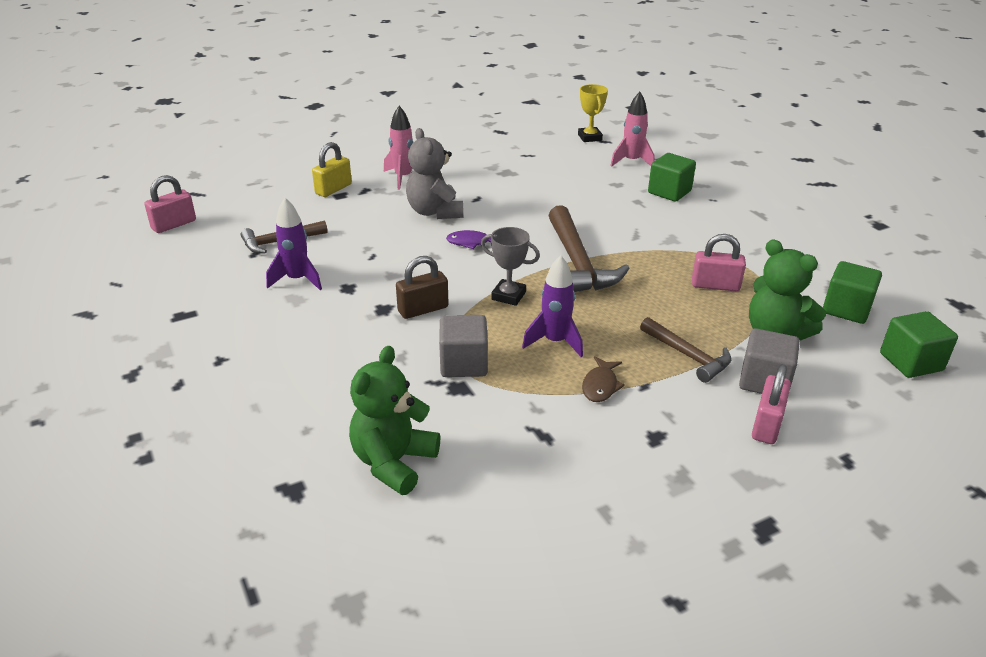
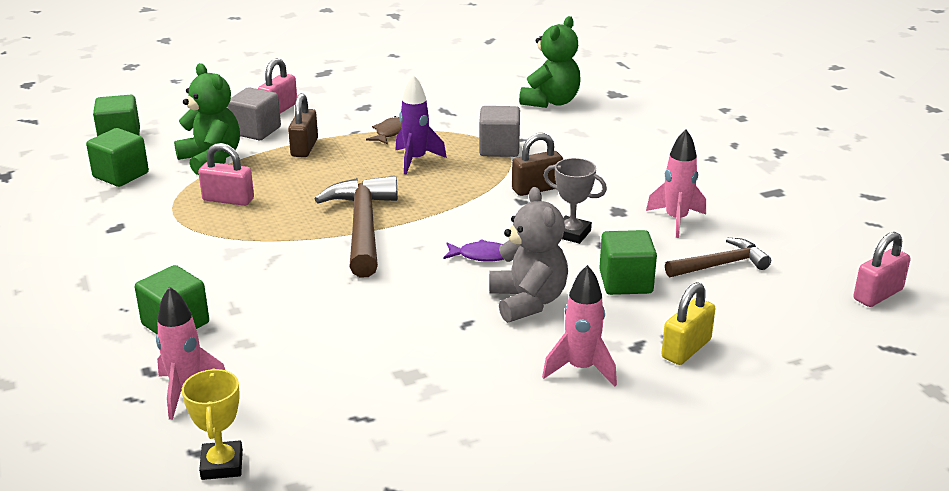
camera: 175 degrees left, 5 degrees down
(297, 280) = (676, 220): purple rocket -> pink rocket
(360, 227) = (625, 282): none -> green cube
(508, 296) = (449, 197): grey trophy -> grey trophy (572, 233)
(687, 355) = (304, 147): brown hammer -> brown padlock

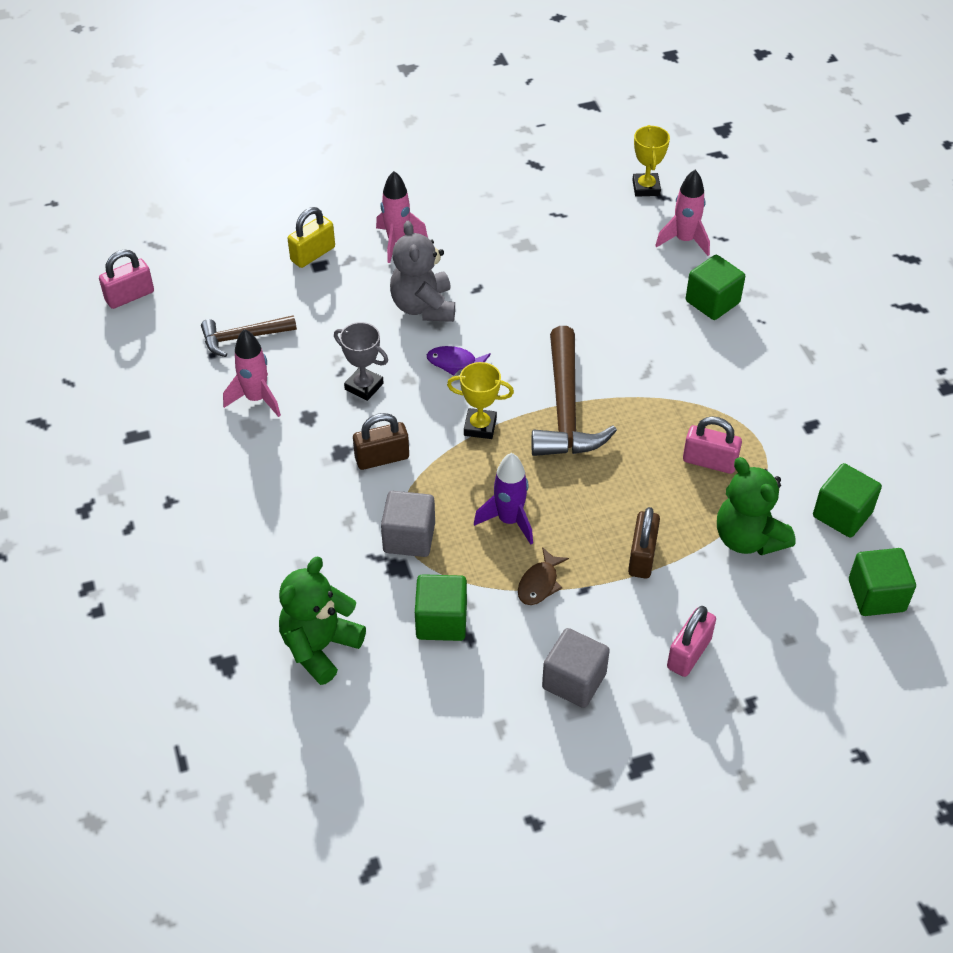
camera: 175 degrees left, 20 degrees up
(256, 131) = (709, 600): grey cube -> grey cube (574, 681)
(448, 212) = (480, 426): none -> yellow trophy
(625, 282) = (335, 323): green cube -> green cube (441, 621)

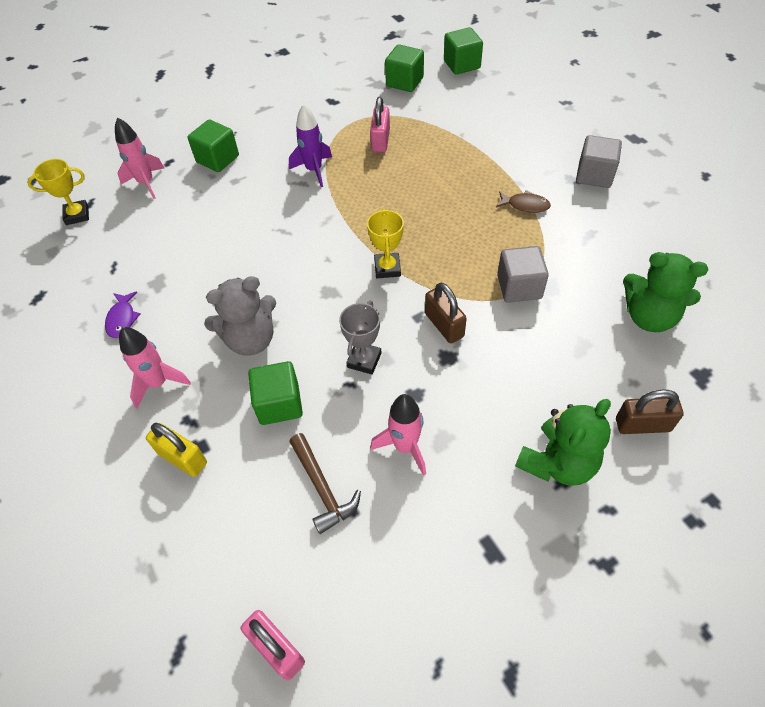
camera: 100 degrees left, 5 degrees up
(441, 621) = (585, 250): green cube -> green cube (279, 404)
(455, 362) = (318, 300): purple fish -> purple fish (122, 319)
(509, 520) = (476, 232): purple rocket -> purple rocket (314, 170)
(566, 409) = (352, 221): brown hammer -> none
(642, 556) = (477, 160): brown padlock -> brown padlock (642, 425)
(689, 653) = (544, 130): pink padlock -> none
(748, 538) = (441, 116): green teddy bear -> green teddy bear (557, 463)

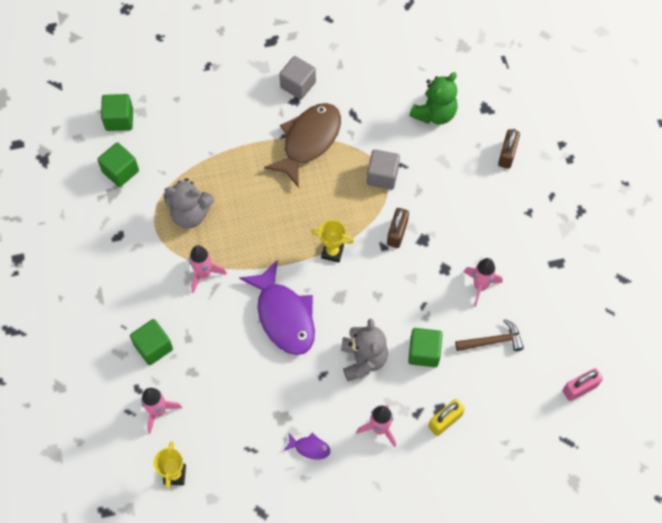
camera: 75 degrees left, 10 degrees up
(286, 248) = (284, 316): none -> purple fish
(314, 170) = (204, 274): purple rocket -> pink rocket
(364, 360) = (407, 291): grey trophy -> none
(380, 141) = (190, 214): pink padlock -> grey teddy bear
(444, 325) = (397, 233): brown padlock -> brown padlock turned 60 degrees counterclockwise
(525, 205) = (308, 141): brown fish -> brown fish, size x2.36
(557, 463) = (516, 208): green teddy bear -> none

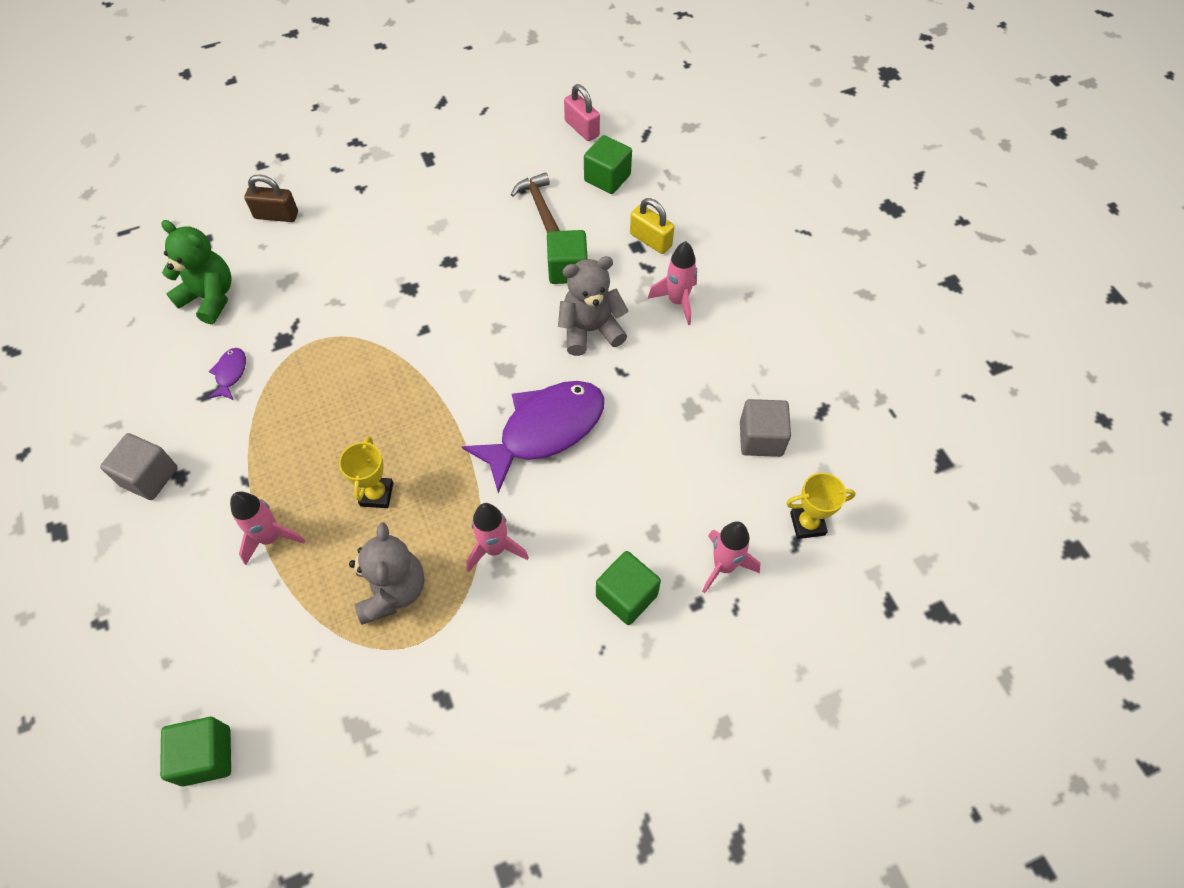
camera: 100 degrees left, 5 degrees down
(120, 171) = (316, 726): green cube -> green cube (607, 178)
(308, 141) = (255, 445): brown fish -> none
(309, 448) = (722, 370): purple fish -> purple fish (230, 373)
(332, 252) = (439, 387): yellow trophy -> yellow trophy (377, 494)
(382, 176) = (313, 345): grey cube -> grey cube (761, 438)
(397, 233) = (402, 317): brown padlock -> none
(480, 286) = (469, 224): pink rocket -> pink rocket (271, 538)

